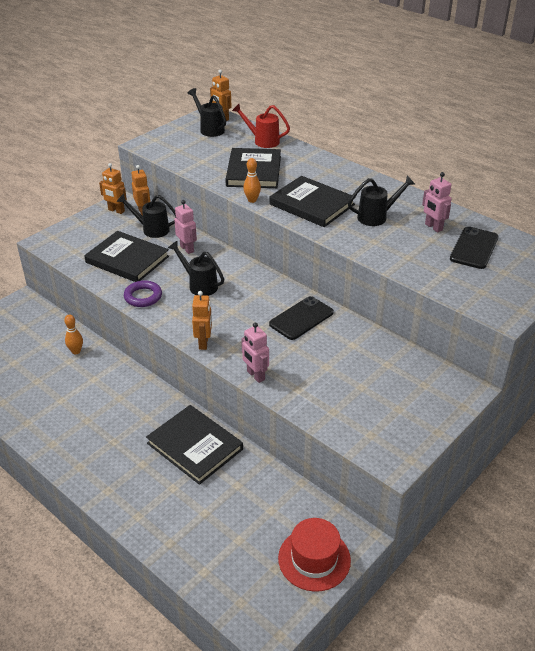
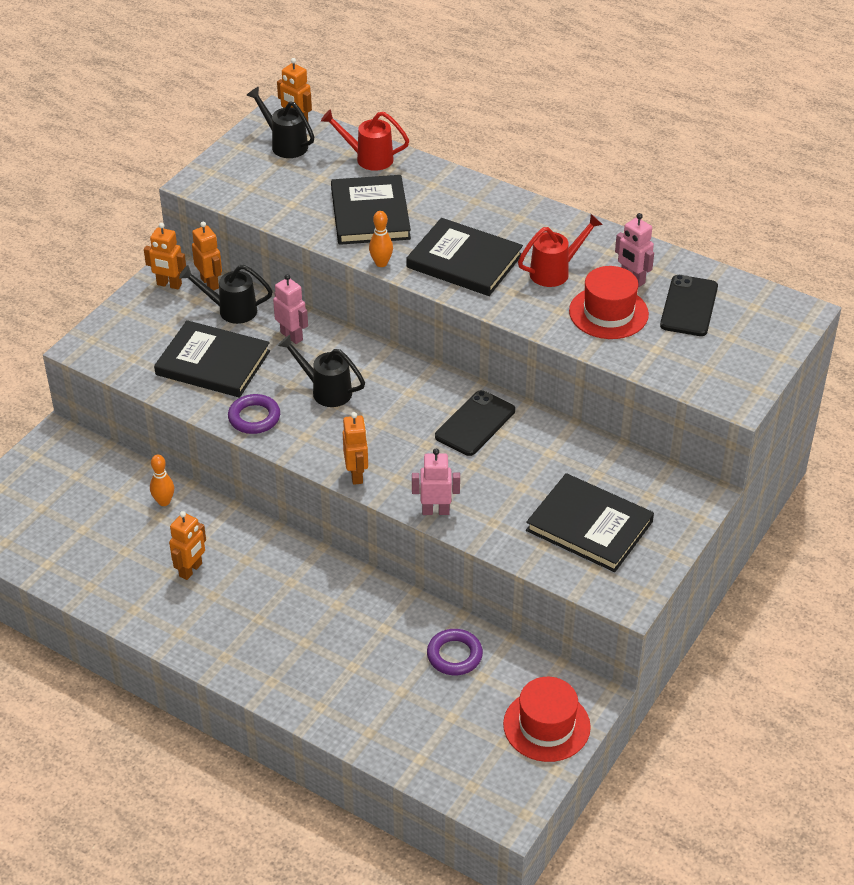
camera: 10 degrees left, 5 degrees up
(77, 400) = (191, 570): none -> orange robot
(195, 446) = (365, 610): black book -> black book (589, 526)
(253, 490) = (454, 655): none -> purple ring
(255, 375) = (435, 511): pink robot -> pink robot turned 135 degrees clockwise
(376, 217) = (555, 271): black watering can -> red watering can
(411, 246) = (608, 313): none -> red hat

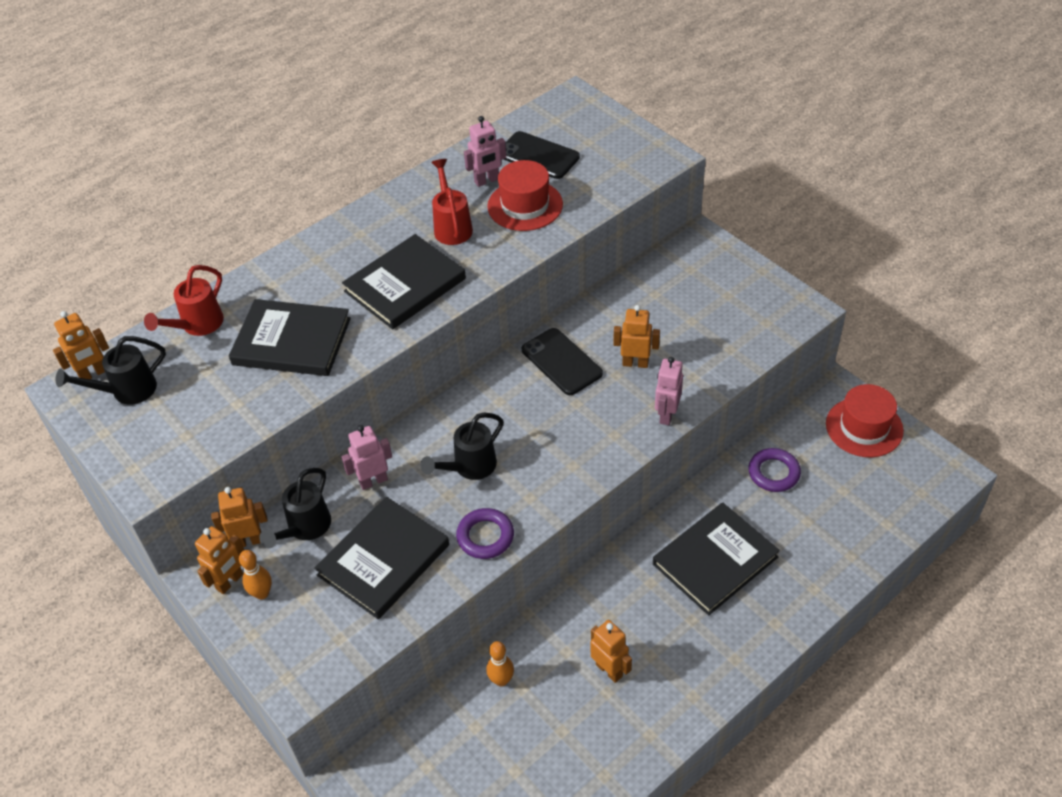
camera: 70 degrees left, 5 degrees up
(356, 475) = (599, 465): orange robot -> orange robot (635, 363)
(381, 263) = (376, 348): orange bowling pin -> orange bowling pin (262, 593)
(589, 526) = (715, 314): black book -> black book (715, 560)

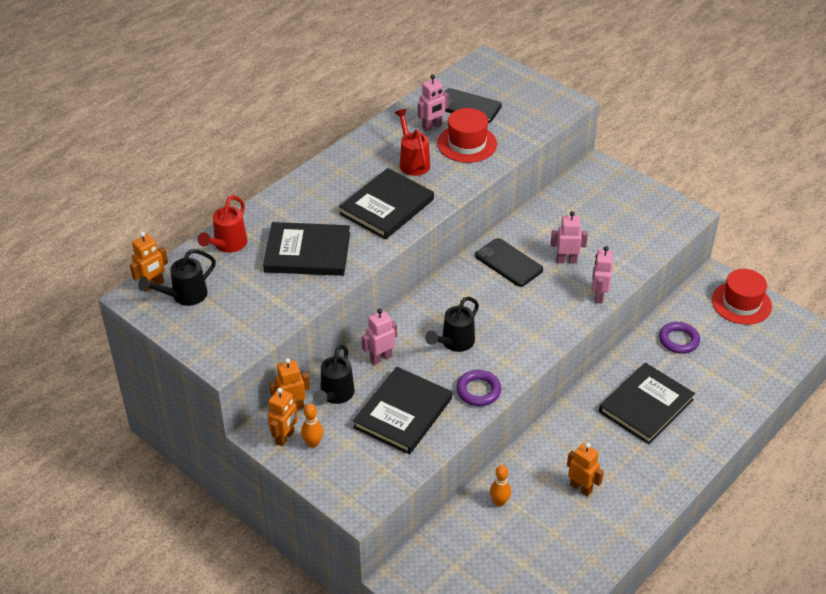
camera: 10 degrees left, 5 degrees down
(635, 363) = (566, 260): orange robot -> pink robot

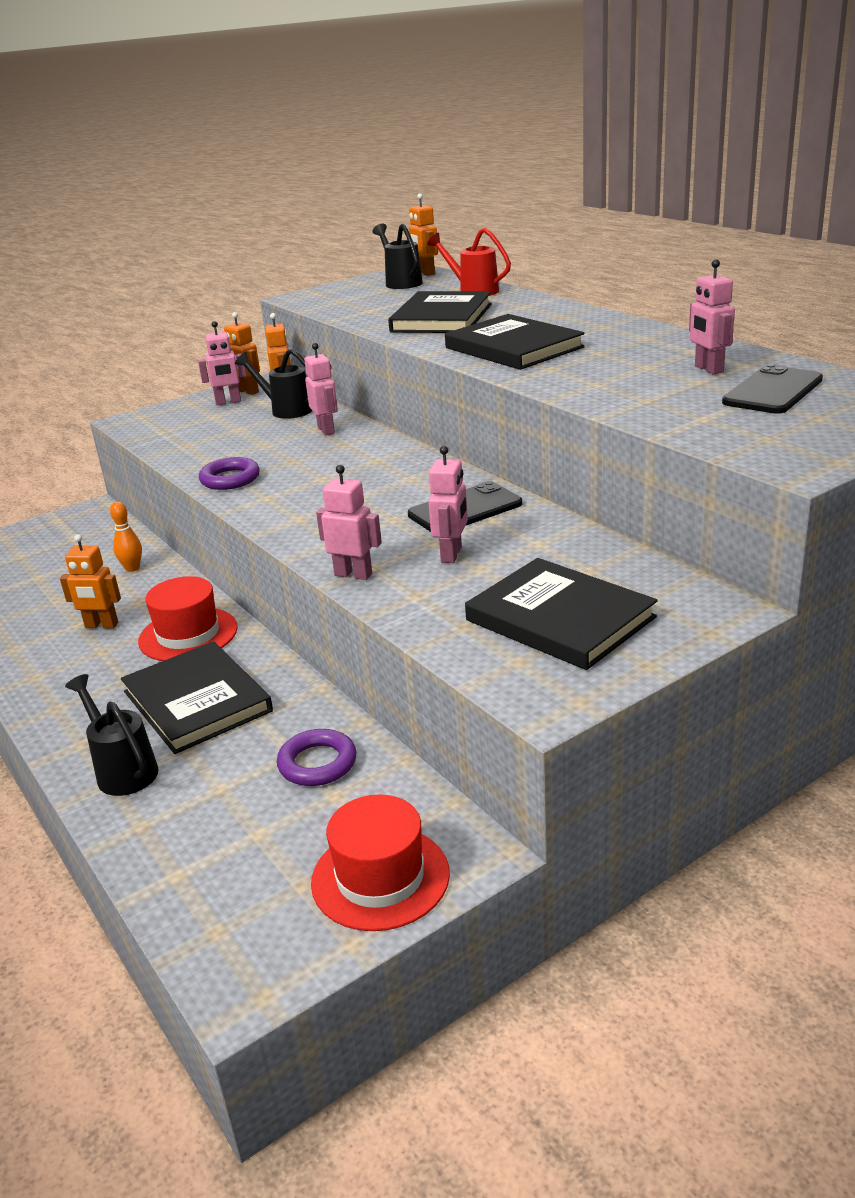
camera: 105 degrees right, 15 degrees down
(313, 443) = (228, 402): orange bowling pin -> pink robot
(403, 413) = (231, 440): black book -> black book (559, 619)
(413, 162) = (614, 359): red watering can -> none
(454, 343) = (322, 468): black watering can -> black watering can (123, 770)
(467, 143) = (659, 389): red hat -> red hat (188, 634)
(581, 488) = (101, 625): orange robot -> orange robot turned 45 degrees clockwise

